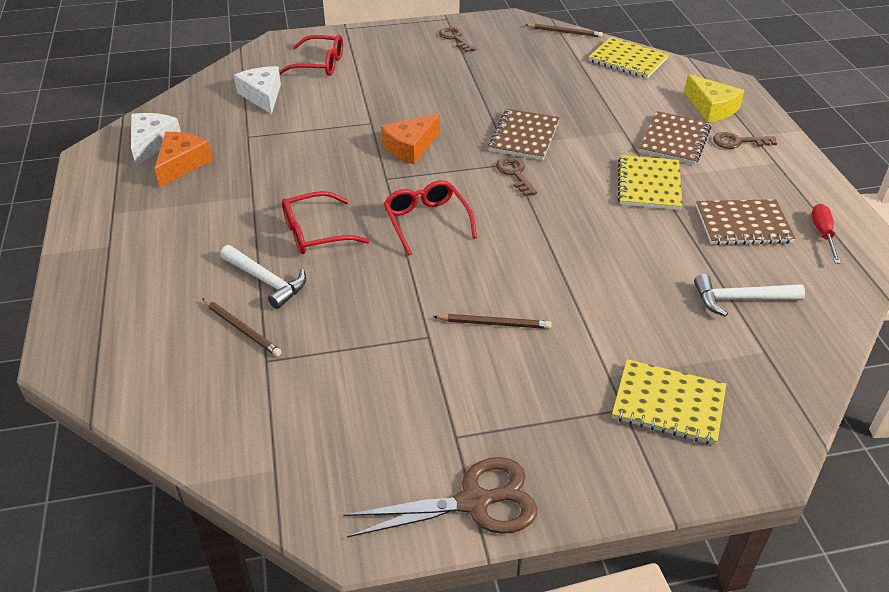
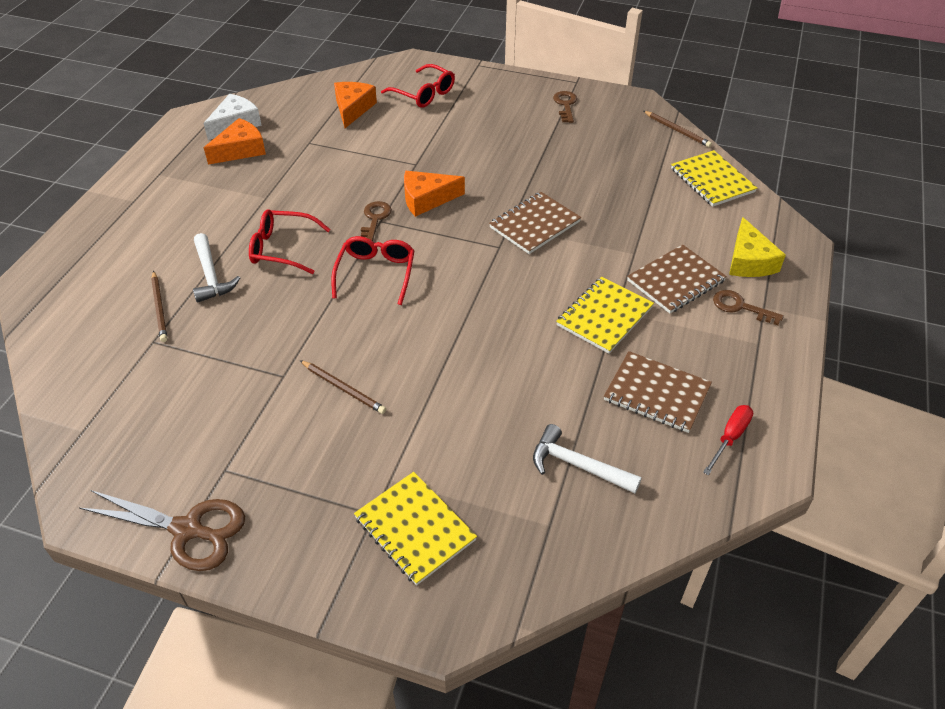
camera: 30 degrees right, 5 degrees up
(262, 96) = (353, 109): white cheese -> orange cheese
(515, 174) = (491, 258): brown key -> brown key (375, 219)

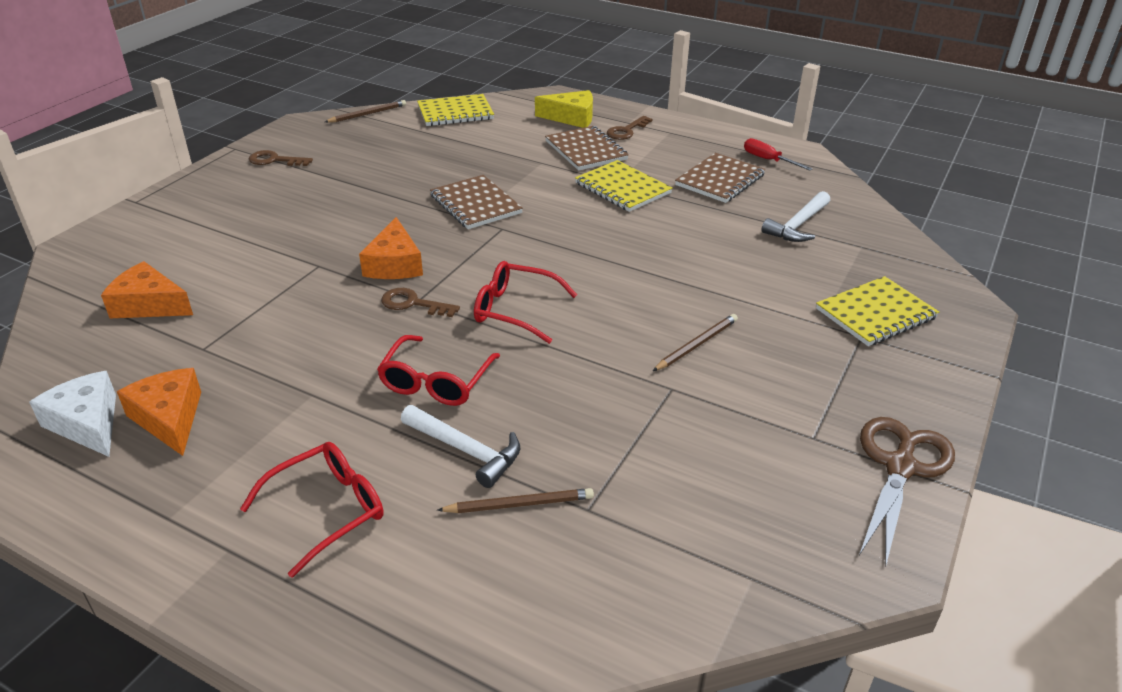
camera: 80 degrees left, 10 degrees down
(211, 275) = (466, 450): white hammer -> white hammer turned 45 degrees clockwise
(424, 94) = (166, 245): red glasses -> red glasses (328, 510)

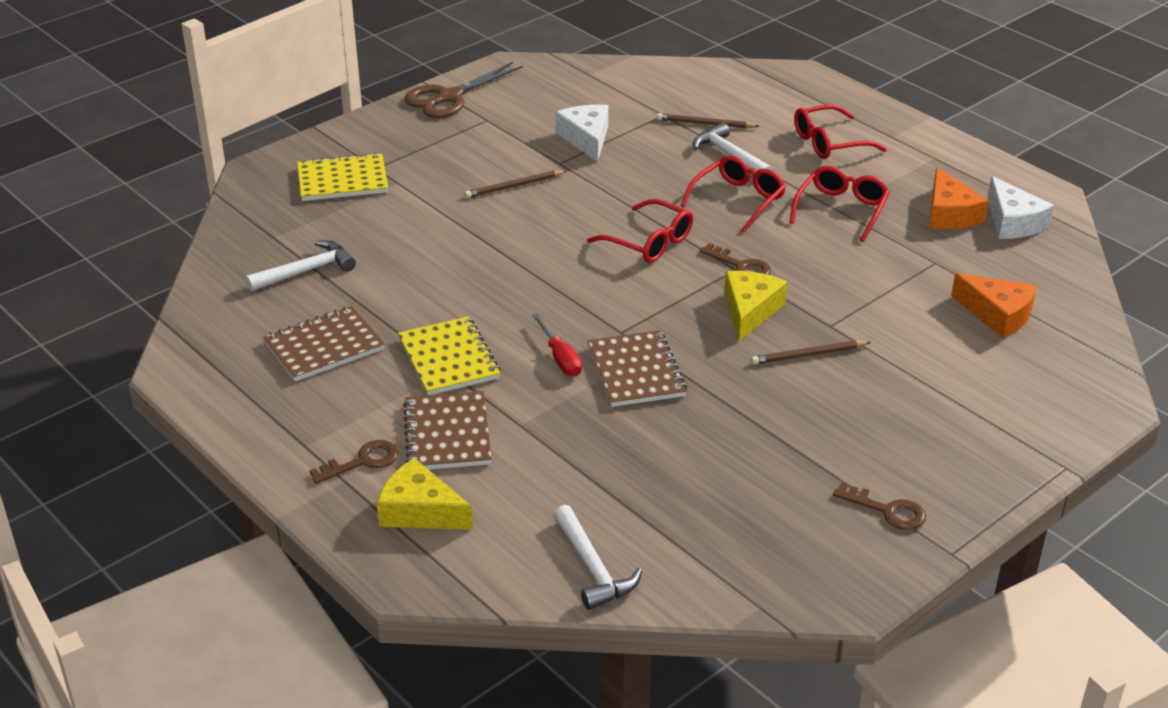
camera: 160 degrees left, 0 degrees up
(308, 395) = (841, 209): none -> red glasses
(368, 114) = (737, 598): brown pencil -> brown pencil (808, 355)
(394, 264) = (750, 311): orange cheese -> yellow cheese
(455, 112) = (593, 568): yellow notebook -> white hammer
(665, 435) = (586, 139): none -> white cheese
(768, 160) = (232, 365): red screwdriver -> red screwdriver (560, 358)

